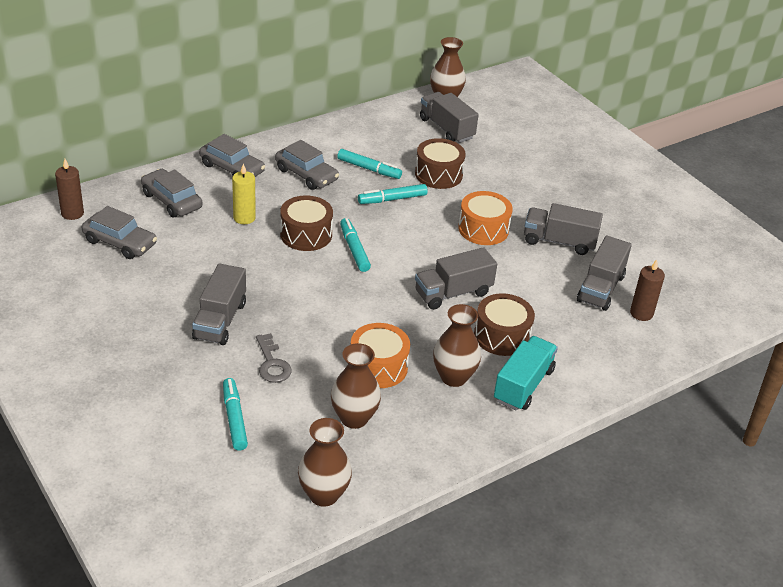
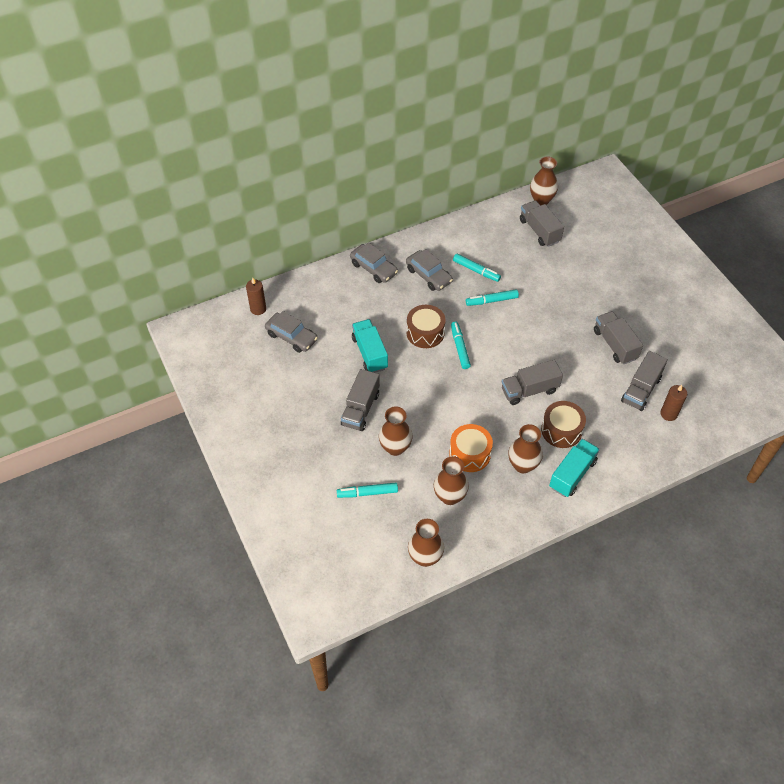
camera: 10 degrees right, 15 degrees up
(172, 200) = (329, 298): grey car -> none
(230, 258) = (370, 353): none -> turquoise truck
(234, 419) = (367, 493): turquoise marker -> turquoise marker turned 90 degrees counterclockwise
(244, 218) = (381, 316): yellow candle -> none
(272, 363) = (395, 447): grey key -> brown vase
(438, 174) = (529, 277): brown drum -> none
(483, 229) = (558, 331): orange drum -> none
(559, 242) = (615, 345): grey truck -> grey truck turned 45 degrees clockwise

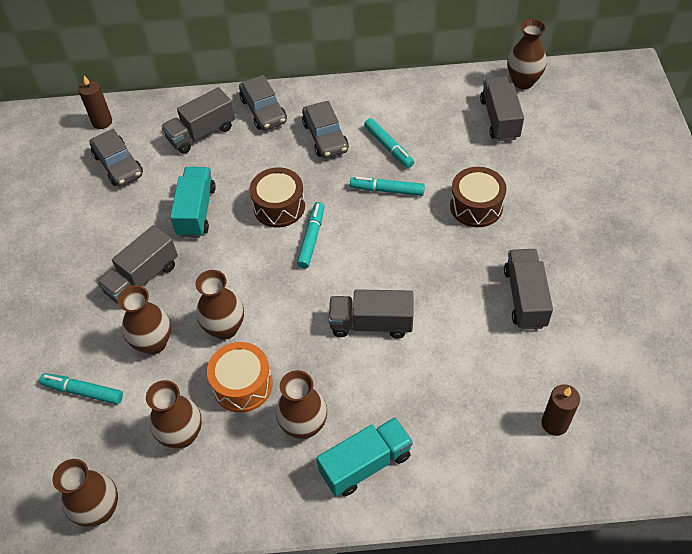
camera: 25 degrees right, 0 degrees up
(437, 423) = (225, 328): none -> brown vase
(561, 430) = (384, 394): brown drum -> brown drum (476, 206)
(641, 390) = (530, 374): grey truck -> grey truck (201, 133)

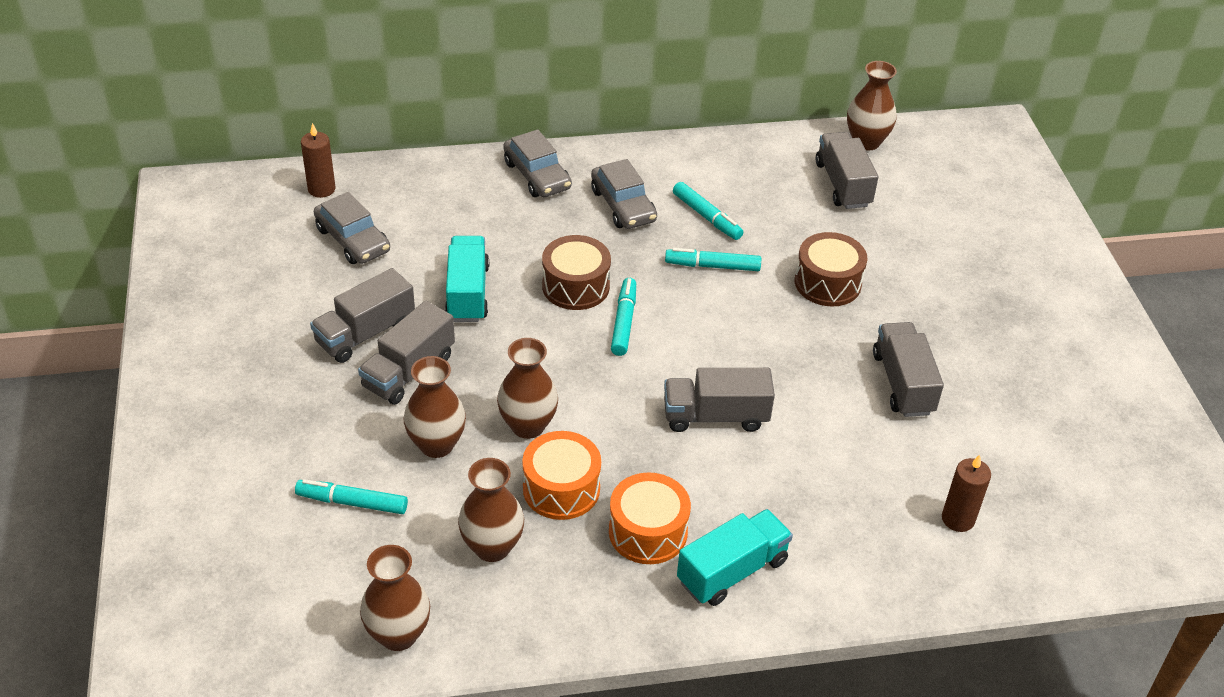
camera: 10 degrees left, 10 degrees down
(201, 133) = (459, 202): grey truck -> grey truck (365, 334)
(304, 426) = (648, 532): brown vase -> orange drum

